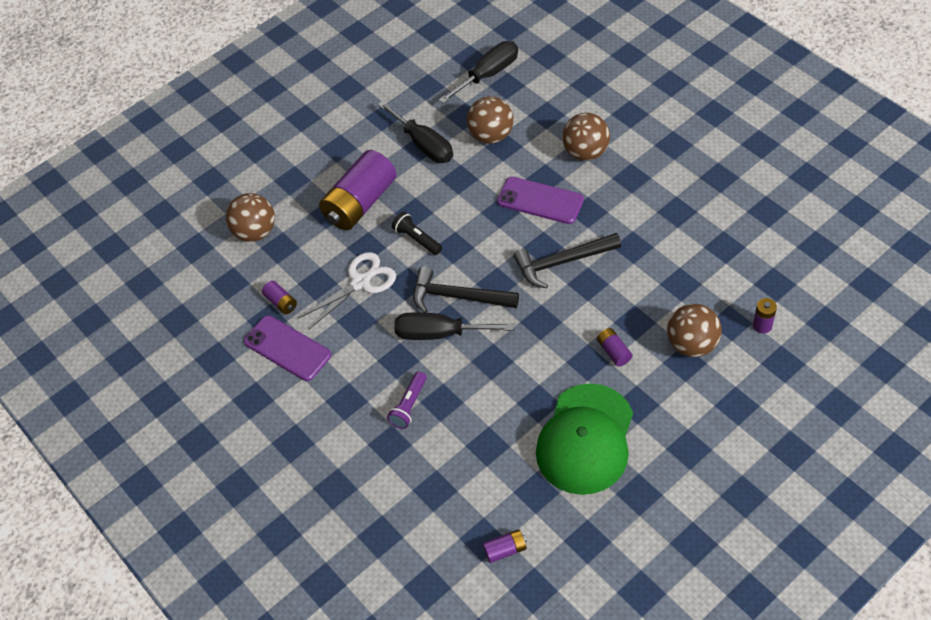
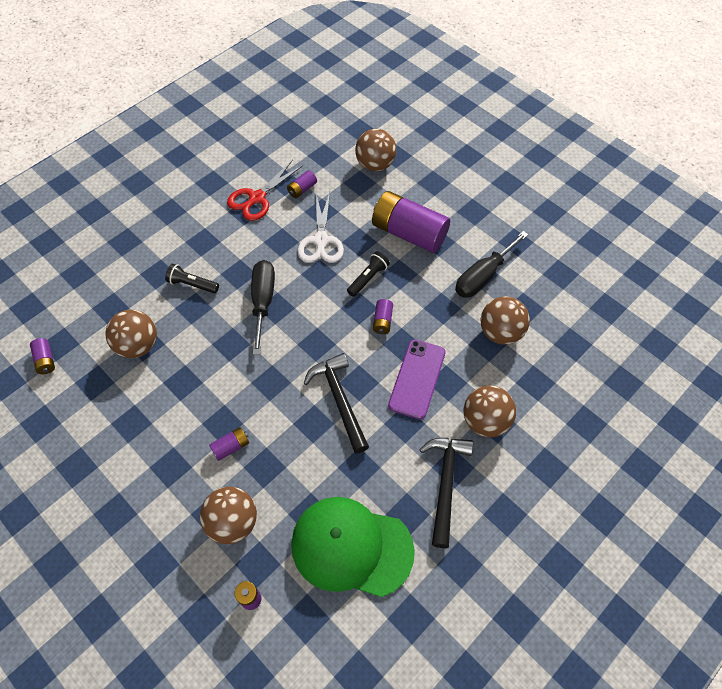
camera: 80 degrees right, 5 degrees up
(287, 348) = (257, 198): purple phone -> red scissors
(361, 282) = (321, 241): white scissors -> white scissors turned 45 degrees clockwise
(409, 405) = (192, 284): purple flashlight -> black flashlight
(458, 296) = (302, 314): black hammer -> black hammer (445, 484)
(472, 227) = (382, 321): none -> purple battery
(488, 74) = (585, 326): black screwdriver -> none
(489, 452) = (138, 345): none -> brown ball
(585, 439) = (139, 421): green cap -> green cap (351, 547)

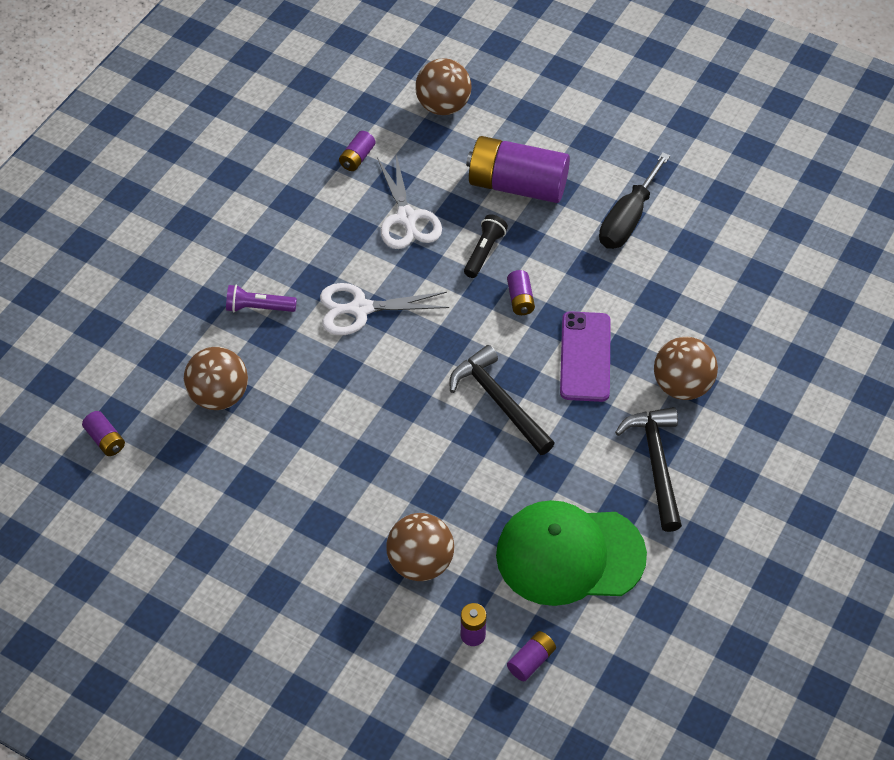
camera: 15 degrees left, 5 degrees down
(192, 284) = (258, 307): black flashlight -> purple flashlight
(231, 447) = (385, 483): purple battery -> purple battery (531, 661)
(257, 198) = (300, 182): red scissors -> none
(263, 302) = (360, 309): black screwdriver -> white scissors
(500, 332) = (669, 281): brown ball -> none

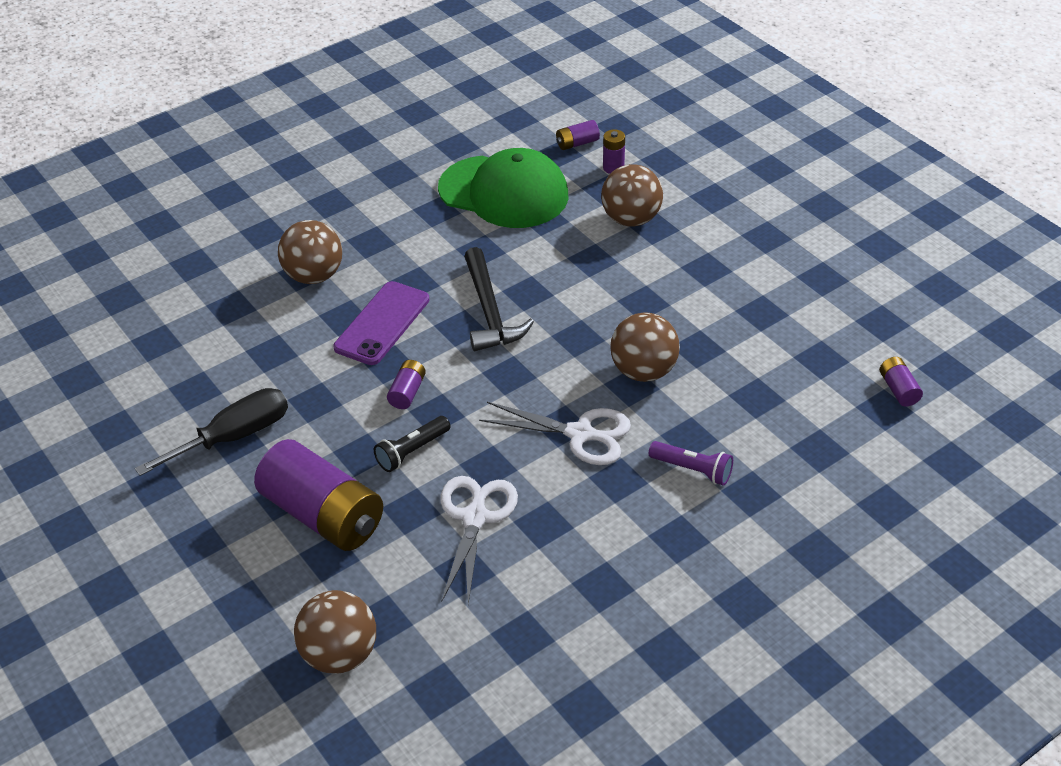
camera: 155 degrees left, 10 degrees down
(219, 396) = (767, 395): brown ball -> brown ball (643, 371)
(357, 158) = (492, 617): purple battery -> none
(656, 464) = (385, 229): black hammer -> none

